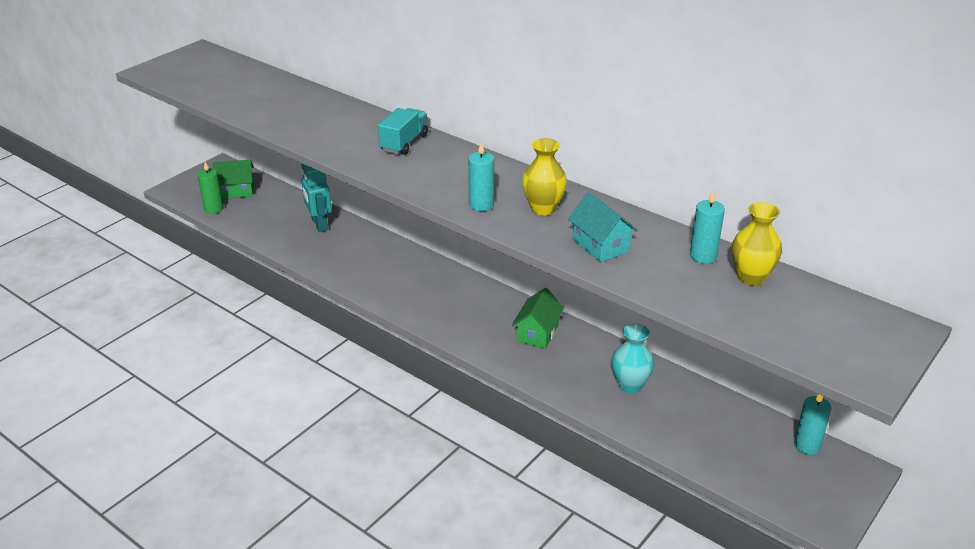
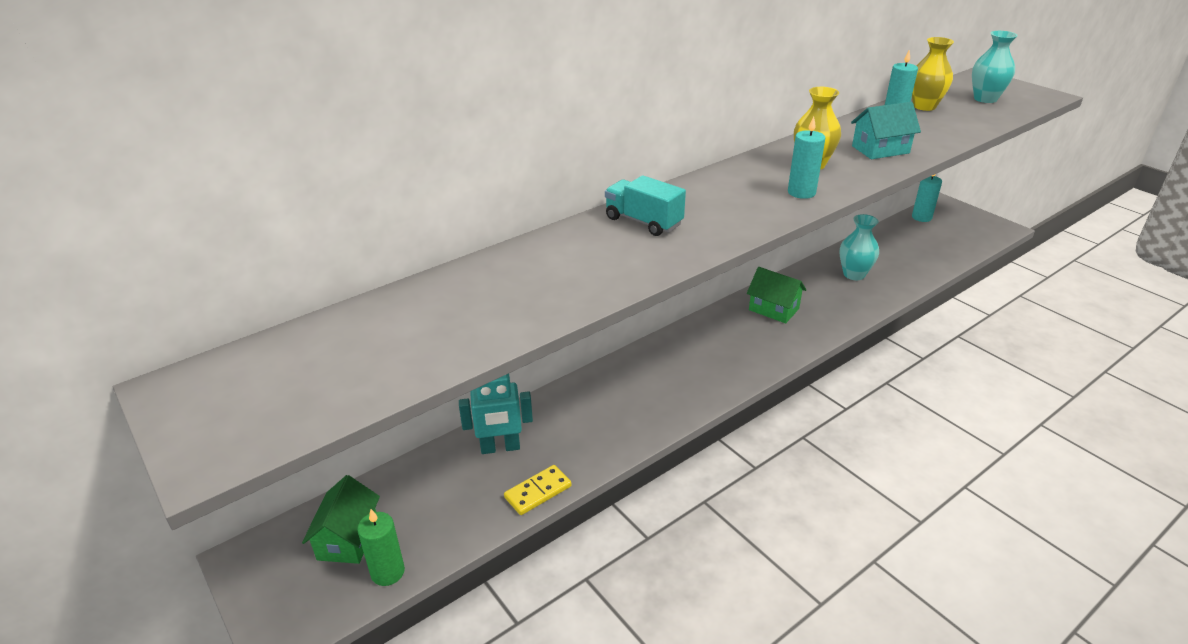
camera: 75 degrees left, 0 degrees up
(281, 245) = (538, 492): none -> yellow domino
(813, 325) = (985, 99): none -> turquoise vase

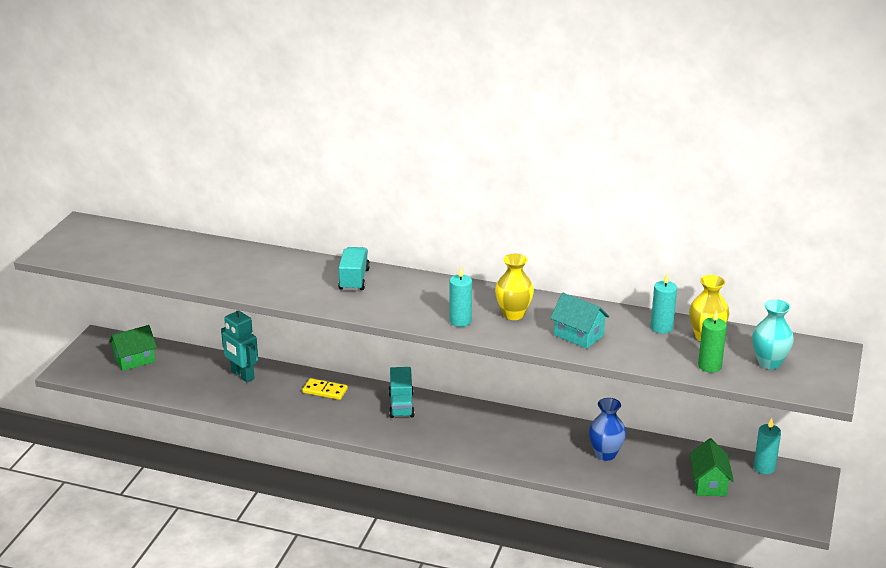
camera: 55 degrees right, 5 degrees down
(387, 572) = (124, 381): green candle -> green candle (709, 366)
(538, 492) = (219, 403): yellow domino -> yellow domino (325, 391)
(677, 353) = (401, 405): none -> turquoise truck
(774, 309) = (505, 429): green house -> green house (709, 483)
(854, 274) = (605, 454): turquoise vase -> blue vase

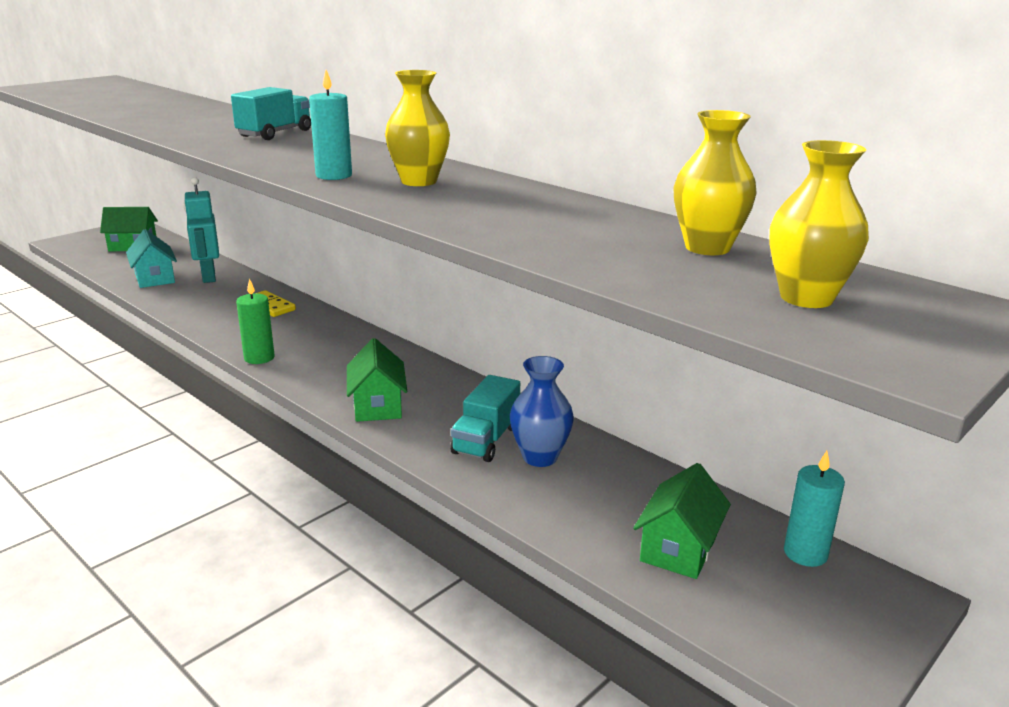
camera: 25 degrees right, 5 degrees down
(401, 405) = (334, 337): turquoise truck -> turquoise truck (486, 440)
(486, 448) = (377, 405): none -> green house
(578, 335) = (482, 211): turquoise house -> turquoise house (155, 278)
(661, 327) = (636, 226): turquoise candle -> none
(709, 366) = (669, 280): green candle -> green candle (259, 358)
(769, 362) = (806, 298): turquoise vase -> yellow vase

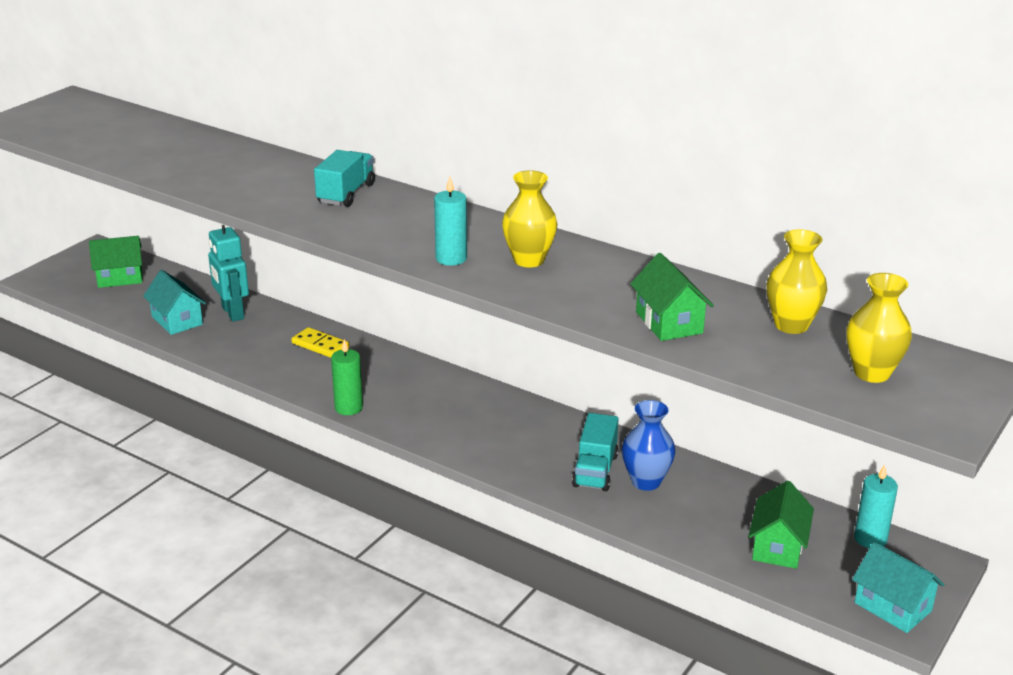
camera: 10 degrees left, 5 degrees up
(377, 405) = (486, 447): green house -> green house (669, 323)
(823, 648) = (893, 607): none -> turquoise house

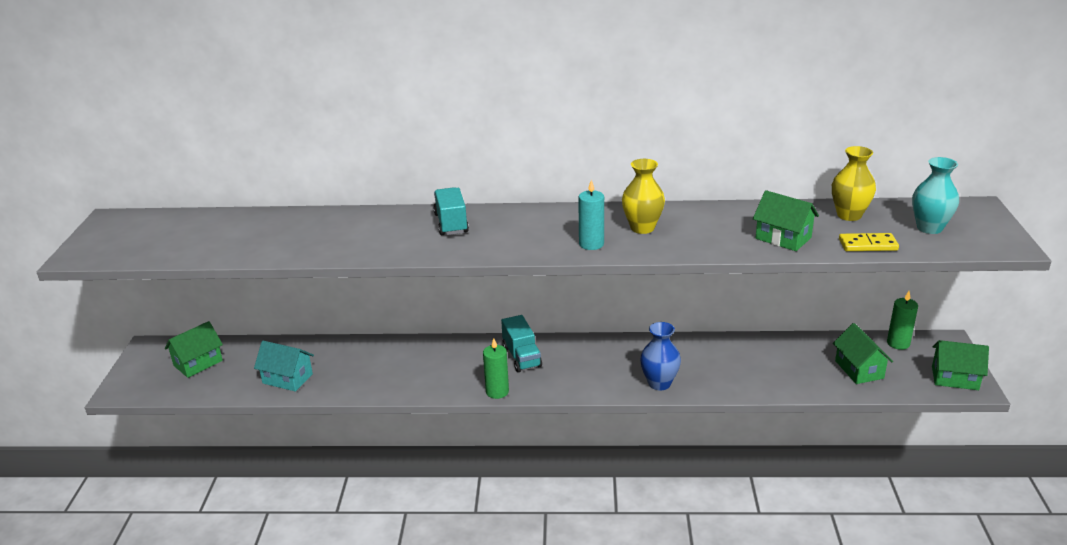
camera: 30 degrees left, 0 degrees up
(232, 313) = (326, 356): turquoise robot -> none
(320, 345) = (423, 355): yellow domino -> yellow domino (868, 245)
(595, 470) = (705, 367): turquoise truck -> turquoise truck (521, 357)
(646, 481) = (742, 361): blue vase -> blue vase (659, 383)
(870, 539) = (898, 343): turquoise candle -> green candle
(872, 373) = (929, 228): yellow vase -> turquoise vase
(893, 607) = (955, 378): turquoise house -> green house

